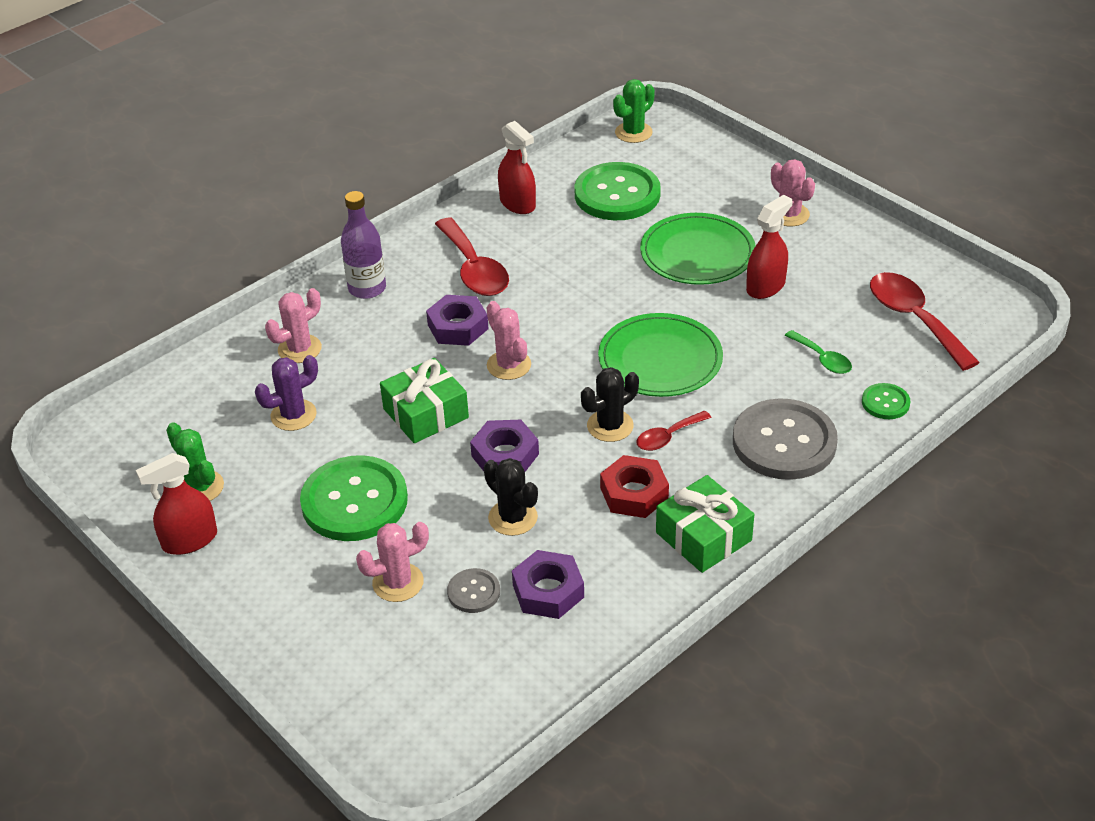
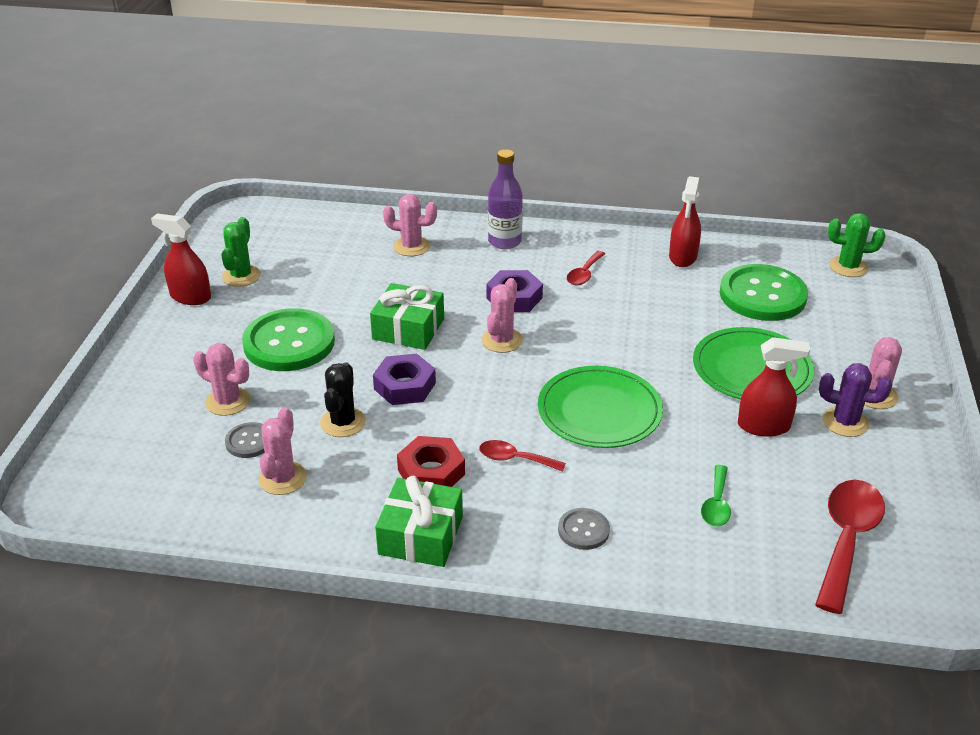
camera: 50 degrees right, 5 degrees down
(293, 415) = (345, 276): purple cactus -> purple cactus (845, 422)
(474, 269) = (584, 274): red spoon -> red spoon, size x0.54
(548, 591) = (282, 478): purple nut -> pink cactus
(610, 426) = (493, 422): black cactus -> none
(784, 442) = (583, 530): grey button -> grey button, size x0.47
(885, 403) = (709, 573): green button -> none

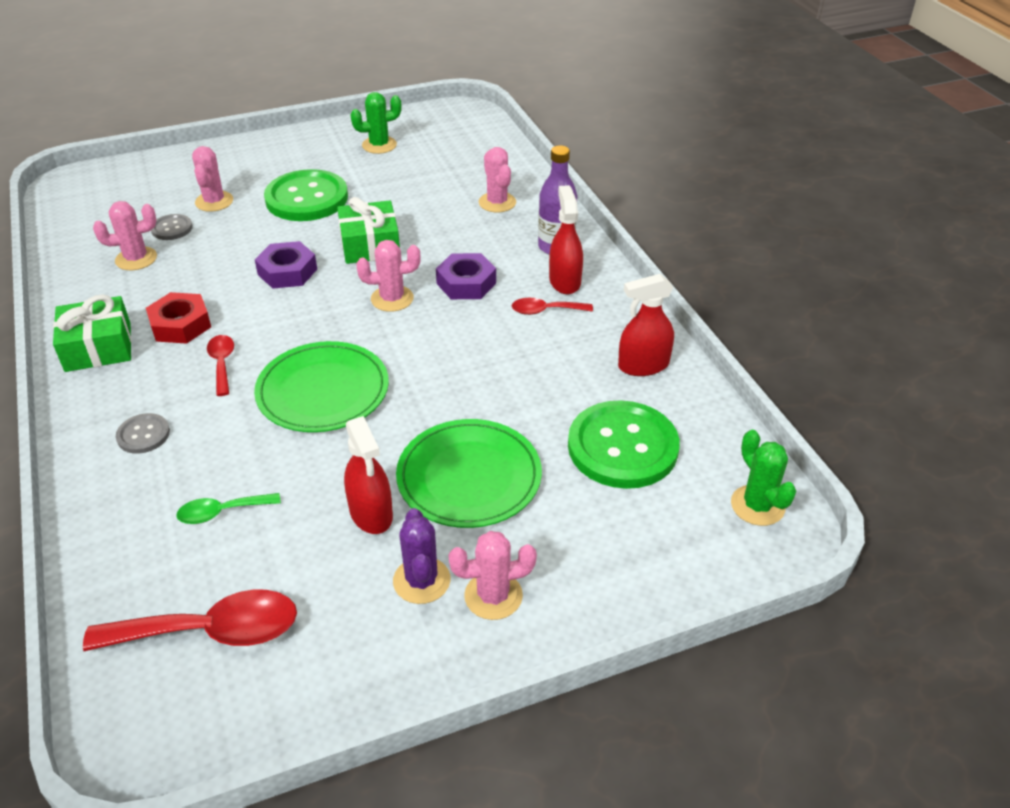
camera: 60 degrees right, 5 degrees up
(190, 297) = (333, 136): red spray bottle -> red spray bottle (565, 281)
(343, 422) = (220, 260): black cactus -> none

